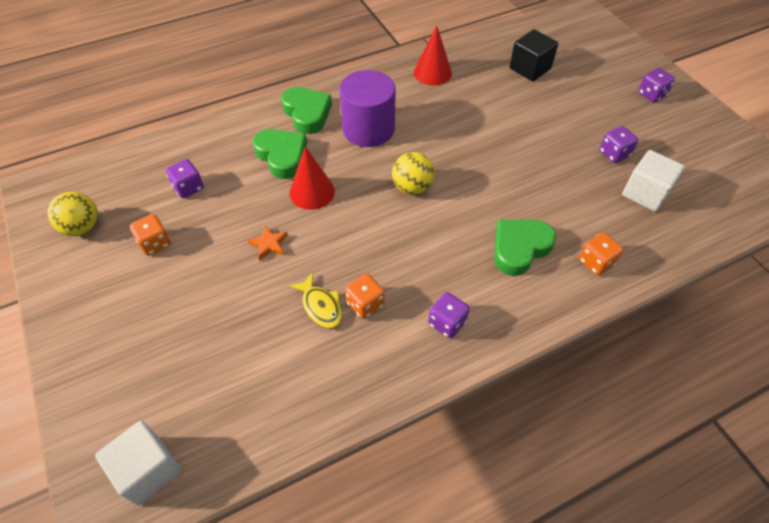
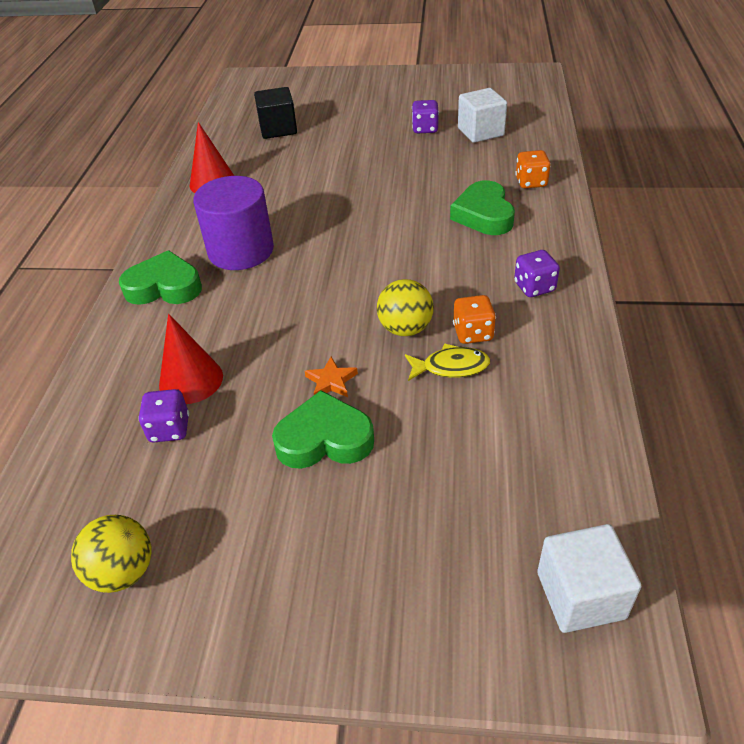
camera: 55 degrees left, 10 degrees down
(155, 243) = (232, 491): orange dice -> none
(282, 156) = (208, 328): green heart -> green heart (324, 439)
(312, 192) = (287, 322): red cone -> red cone (191, 380)
(412, 187) = (351, 250): yellow ball -> yellow ball (405, 328)
(651, 95) = (380, 87): purple dice -> none

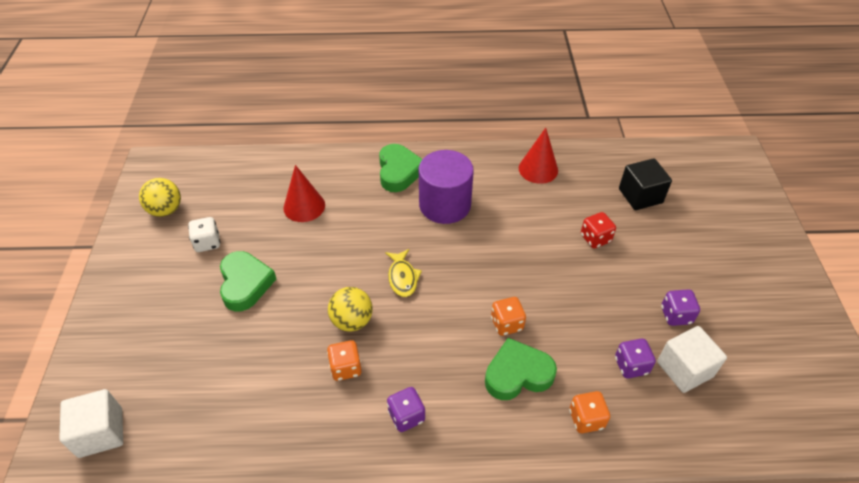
camera: 80 degrees right, 5 degrees up
(169, 429) = (263, 205): purple dice -> purple dice (631, 366)
(226, 496) = (207, 243): none -> white dice
(325, 158) = (595, 238): none -> red dice
(331, 381) = (298, 281): orange star -> none
(423, 217) = (506, 324): none -> orange dice
(451, 367) = (307, 353): yellow fish -> yellow fish (402, 277)

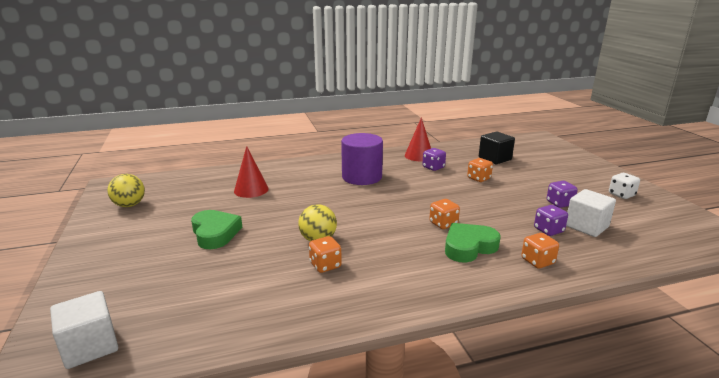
camera: 15 degrees left, 25 degrees down
(207, 243) = (173, 217): white dice -> white dice (621, 195)
(399, 171) = (319, 167): green heart -> none
(402, 277) = (348, 213): yellow fish -> none
(406, 416) = (393, 284): purple dice -> purple dice (433, 167)
(595, 238) = (478, 178): red dice -> orange dice

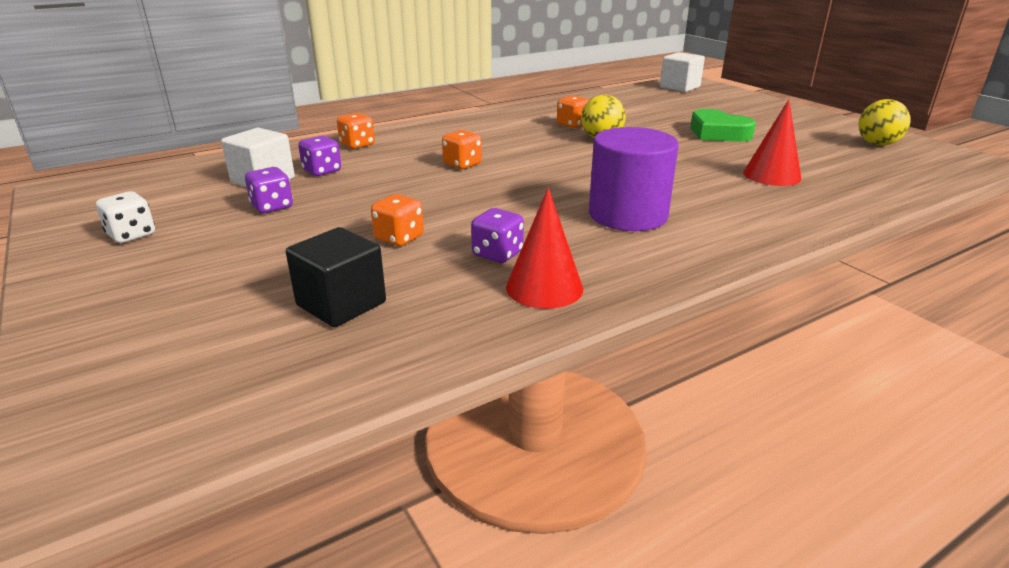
camera: 165 degrees right, 5 degrees up
(469, 247) = (430, 148): green heart -> none

